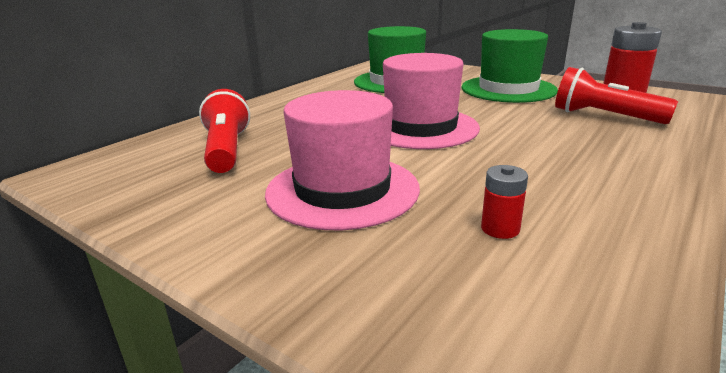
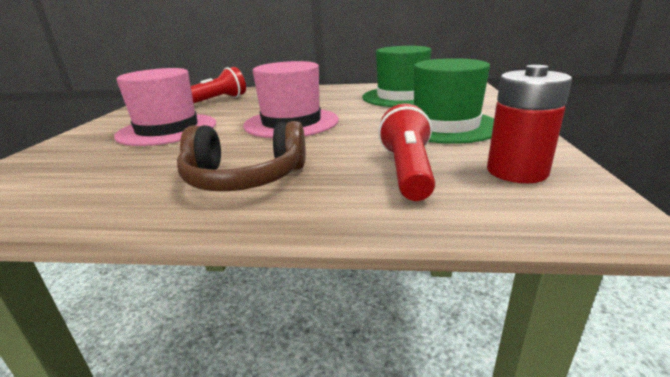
camera: 60 degrees right, 0 degrees up
(500, 229) = (117, 169): red battery -> none
(584, 165) = (244, 178): none -> brown headphones

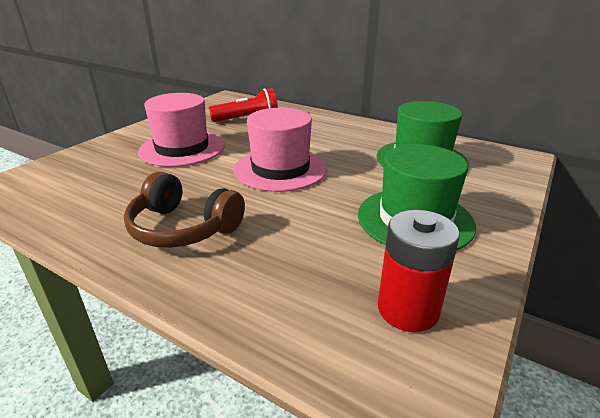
camera: 25 degrees right, 5 degrees up
(407, 171) = (310, 268): red flashlight -> none

